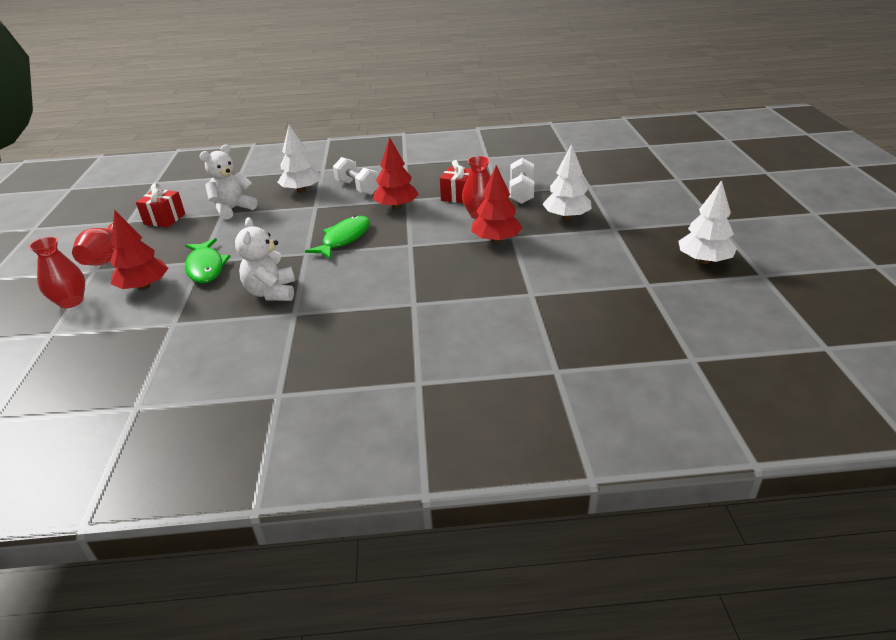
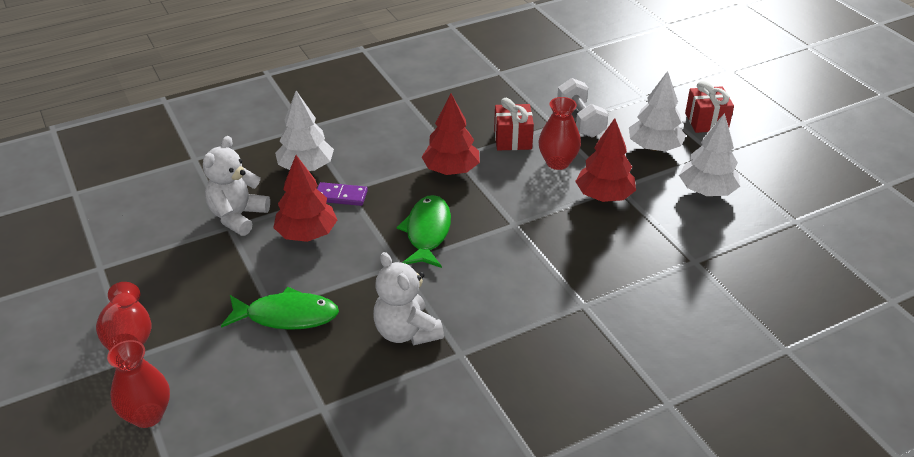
camera: 25 degrees left, 5 degrees up
(144, 287) = (230, 366): red tree -> red tree (307, 234)
(165, 219) = (153, 253): red gift -> red gift (706, 121)
(206, 267) = (286, 316): green fish -> green fish turned 45 degrees counterclockwise
(307, 209) = (341, 196): none -> purple domino
(357, 188) = (377, 149): white dumbbell -> none
(704, 260) = (826, 178): white tree -> white tree (706, 191)

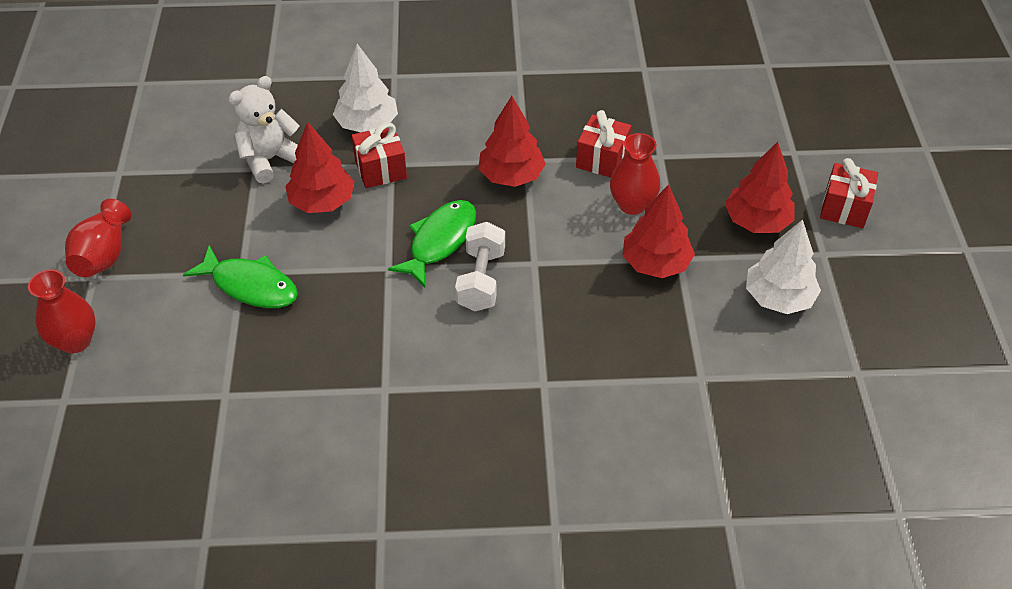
camera: 25 degrees right, 10 degrees up
(341, 196) = (380, 169): purple domino -> red gift
(406, 332) = (349, 346): white teddy bear -> none
(580, 121) = (694, 160): white dumbbell -> white dumbbell (481, 280)
(654, 147) = (757, 221): white tree -> red tree

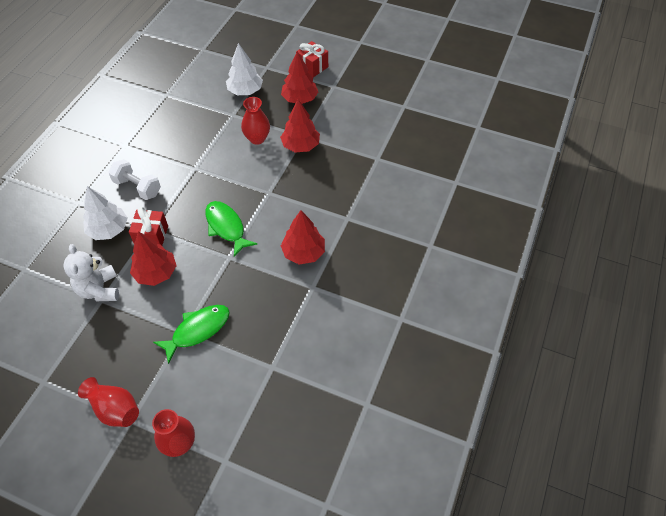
camera: 65 degrees left, 5 degrees up
(481, 280) = (265, 219): white dumbbell -> white dumbbell (137, 187)
(511, 176) = (201, 178): red tree -> red tree (303, 252)
(602, 159) = (218, 137): red gift -> none
(778, 297) = (349, 112): white tree -> white tree (245, 91)

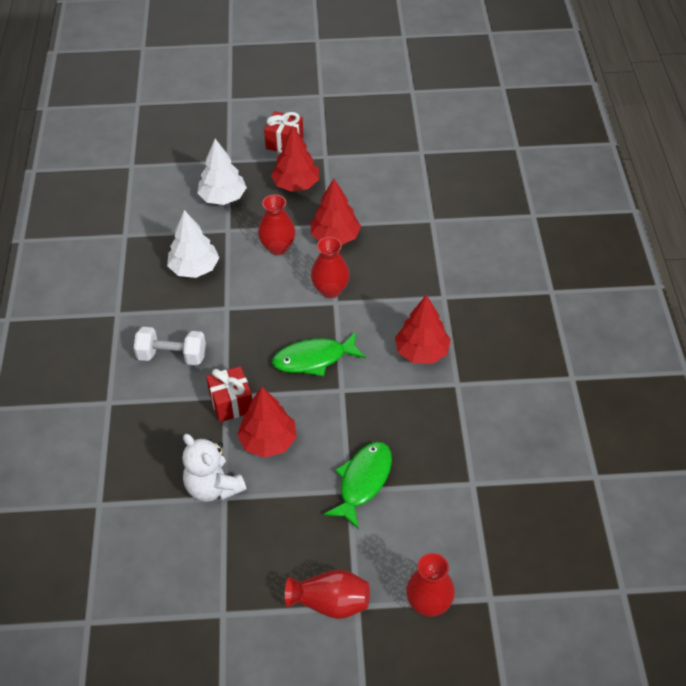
camera: 25 degrees left, 5 degrees down
(108, 230) = (173, 417): white tree -> white tree (194, 268)
(226, 227) = (314, 359): green fish -> green fish turned 45 degrees counterclockwise
(271, 182) = (330, 290): none -> red vase

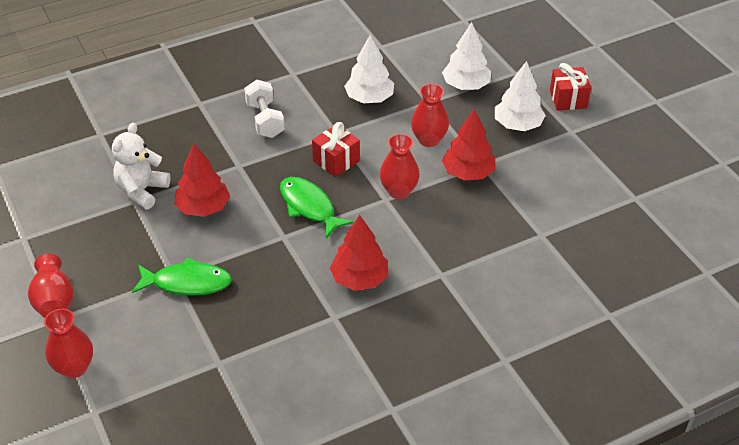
camera: 65 degrees right, 5 degrees down
(231, 403) = (233, 172): red gift -> red gift (336, 161)
(296, 184) = (518, 125): red tree -> white tree

